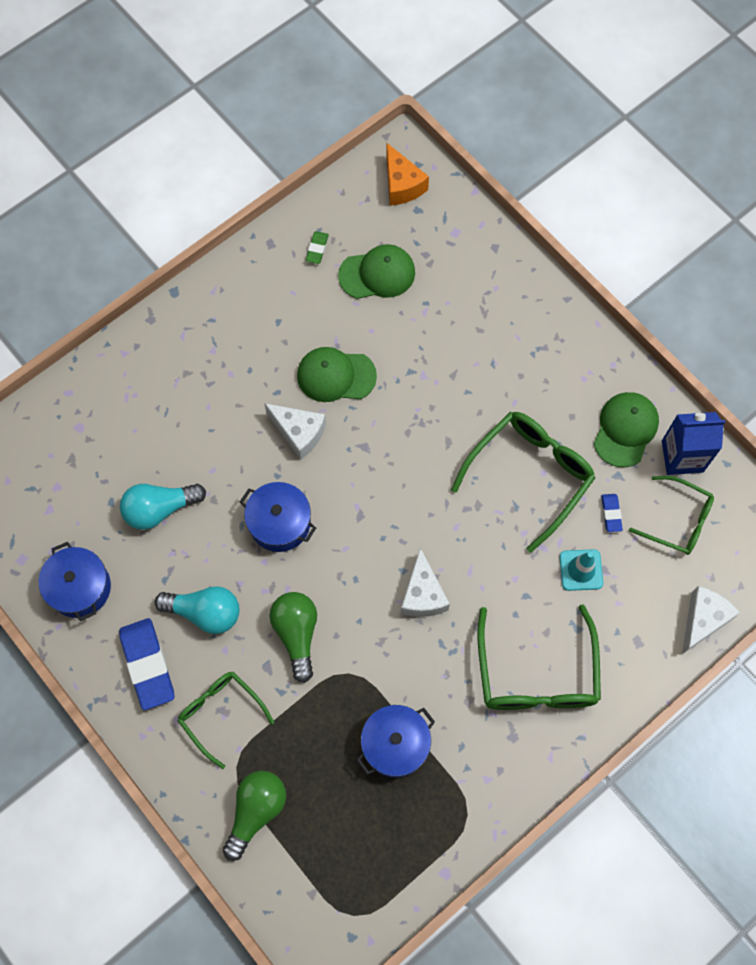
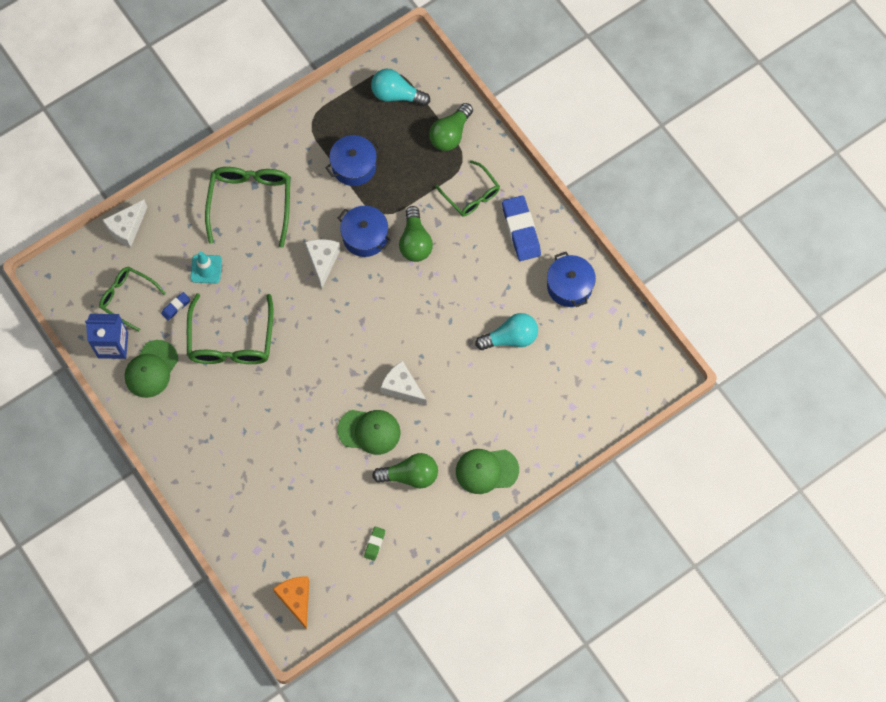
camera: 175 degrees left, 0 degrees up
(205, 612) = (479, 262): turquoise light bulb -> turquoise light bulb (396, 95)
(279, 523) = (422, 320): blue pot -> blue pot (365, 236)
(280, 328) = (410, 475): none -> green light bulb
(377, 274) = (327, 517): green cap -> green cap (486, 470)
(529, 476) = (231, 340): green glasses -> green glasses turned 45 degrees counterclockwise
(611, 513) = (176, 307): blue eraser -> blue eraser turned 45 degrees clockwise

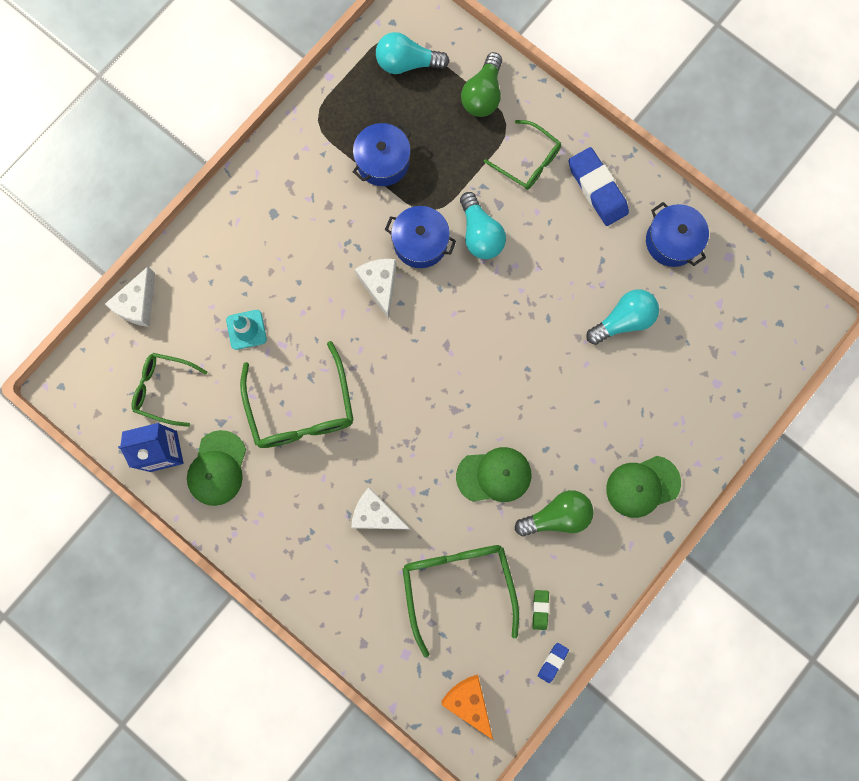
camera: 15 degrees left, 10 degrees up
(176, 307) = (224, 385): blue eraser -> blue eraser (552, 662)
(250, 203) = (275, 237): green glasses -> green glasses (458, 586)
(402, 387) = (516, 413): white cheese -> white cheese (376, 514)
(415, 242) = (480, 234): green light bulb -> turquoise light bulb

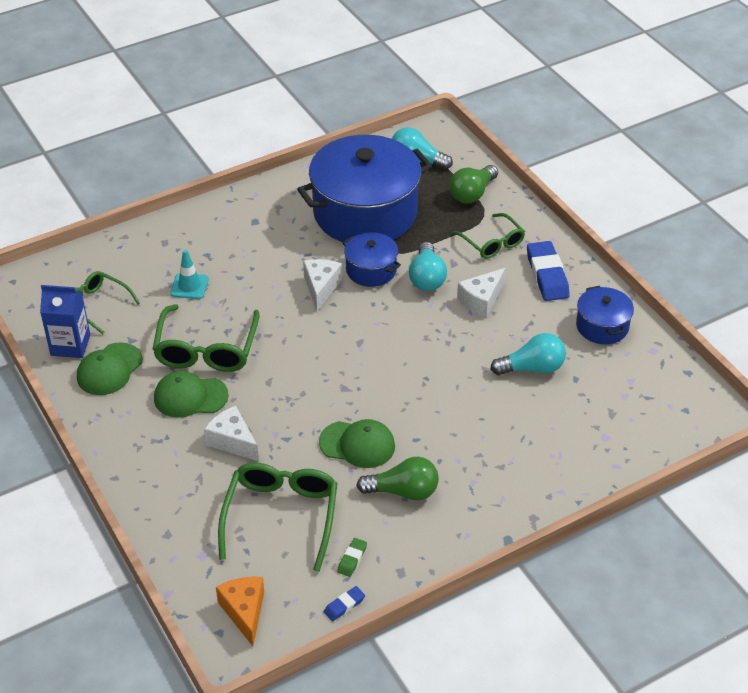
camera: 20 degrees right, 35 degrees down
(138, 304) = (109, 247): white cheese -> white cheese (481, 300)
(383, 161) = (365, 213): blue pot -> blue pot, size x2.14
(642, 486) = (498, 493): green cap -> green cap (190, 397)

